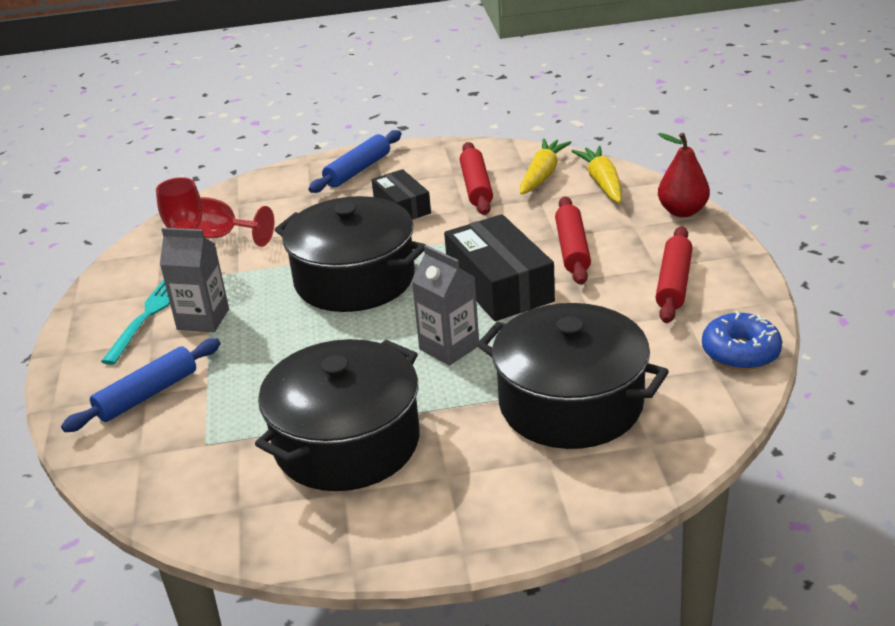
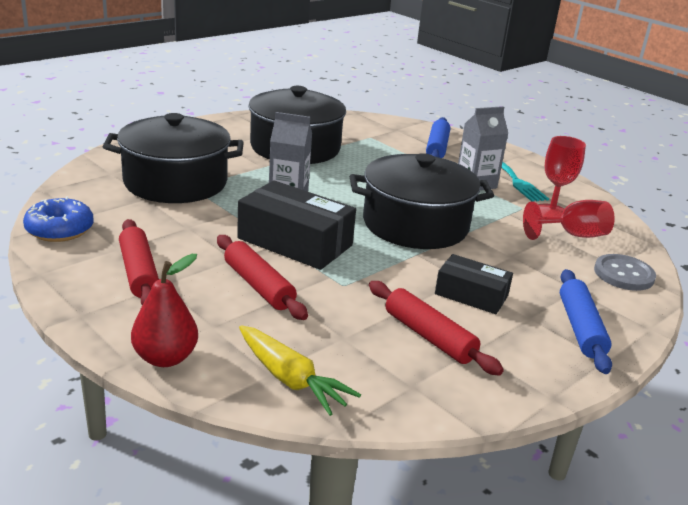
camera: 140 degrees right, 5 degrees down
(248, 196) = (623, 274): none -> grey button
(542, 175) = (374, 374): yellow carrot -> none

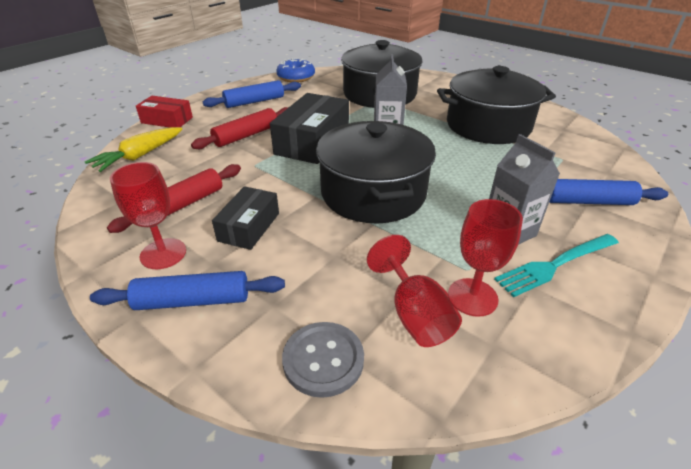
camera: 85 degrees right, 10 degrees up
(139, 272) = (254, 102): red rolling pin -> blue rolling pin
(165, 358) = (167, 120): red pear -> red box
(518, 347) = (163, 254): none -> red goblet

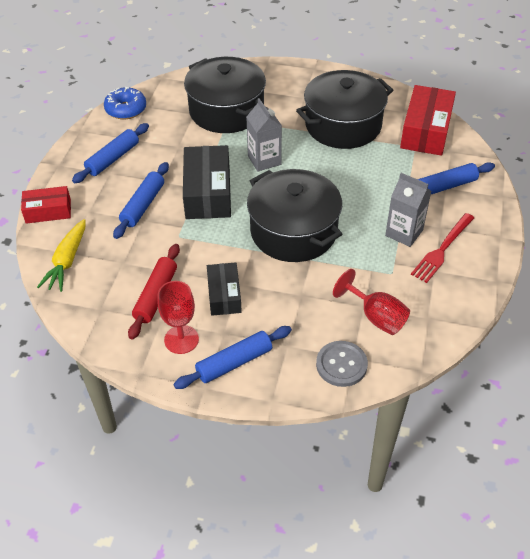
camera: 25 degrees left, 10 degrees up
(246, 135) = (143, 205): red rolling pin -> blue rolling pin
(472, 297) = (403, 292): red goblet -> none
(554, 265) = (442, 250): turquoise fork -> red fork
(583, 149) = (425, 131): none -> red box

